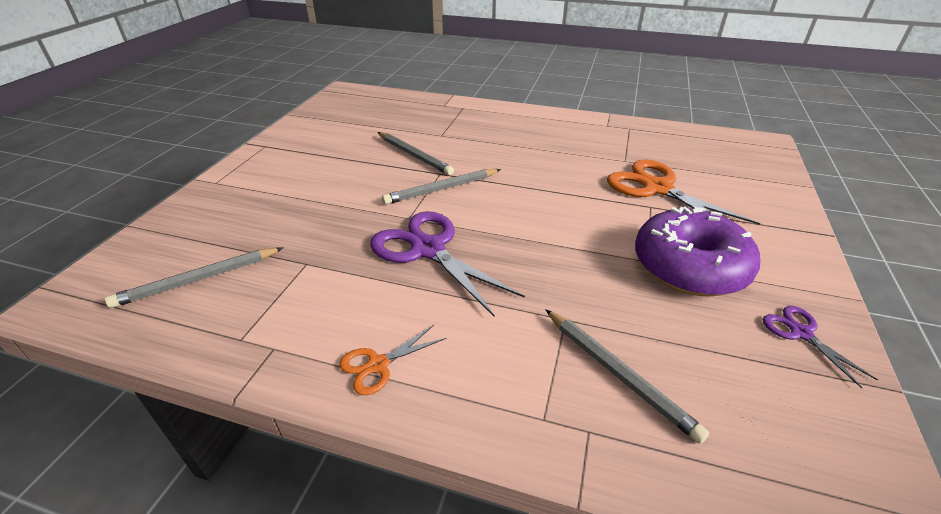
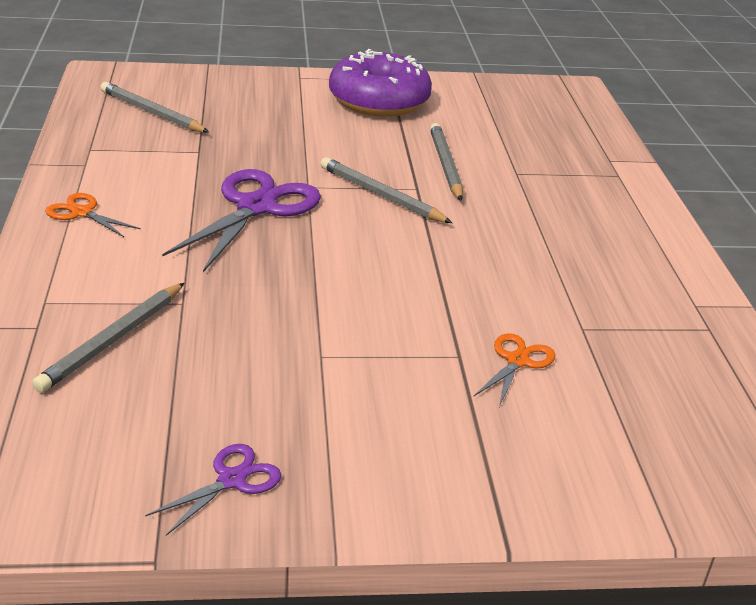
camera: 65 degrees right, 5 degrees down
(414, 155) = (445, 165): grey pencil -> grey pencil turned 150 degrees clockwise
(657, 188) = (517, 361): orange scissors -> orange scissors, size x0.50
(689, 267) = (326, 390): purple donut -> purple donut (379, 101)

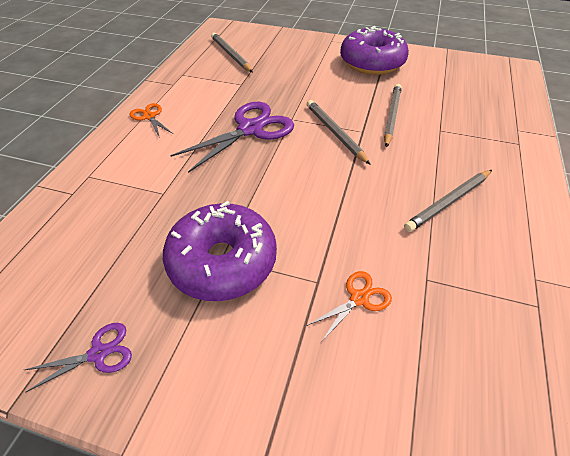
camera: 25 degrees right, 15 degrees up
(113, 340) = (105, 213): grey pencil -> grey pencil (448, 202)
(326, 359) = (222, 261): none -> purple donut

